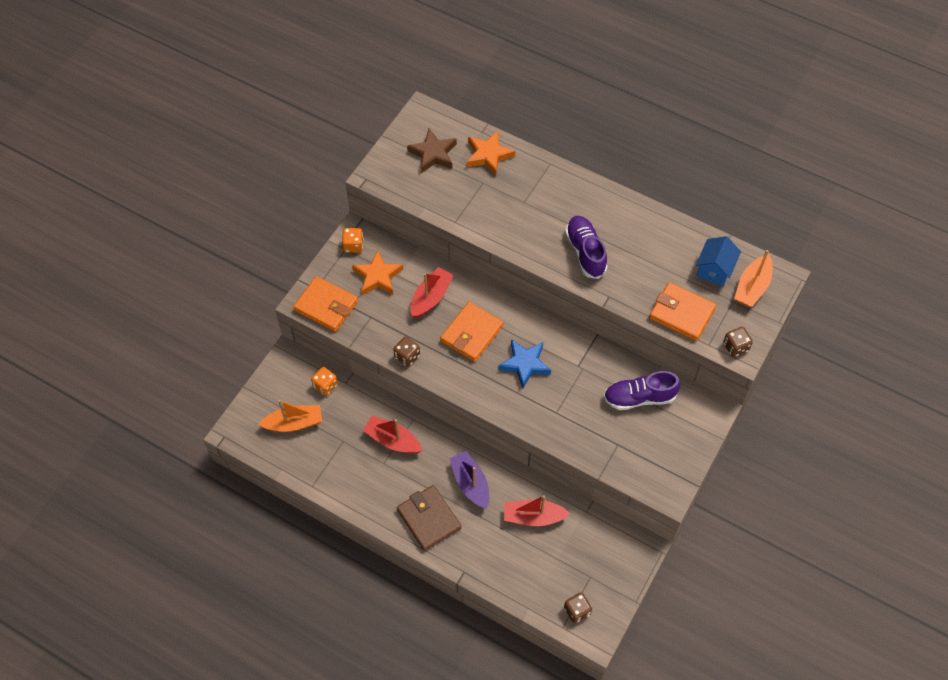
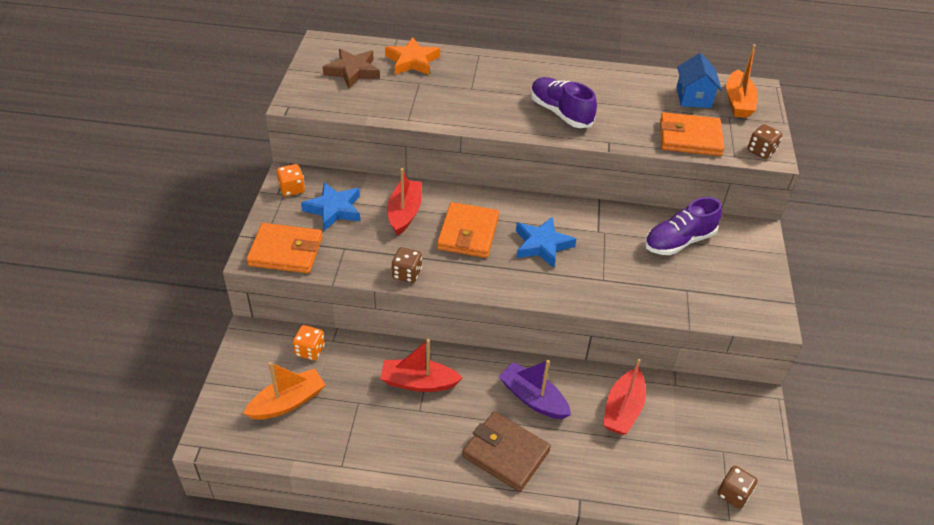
camera: 25 degrees left, 15 degrees down
(378, 276) = (334, 209): orange star -> blue star
(533, 517) = (623, 409): red boat -> red boat turned 45 degrees counterclockwise

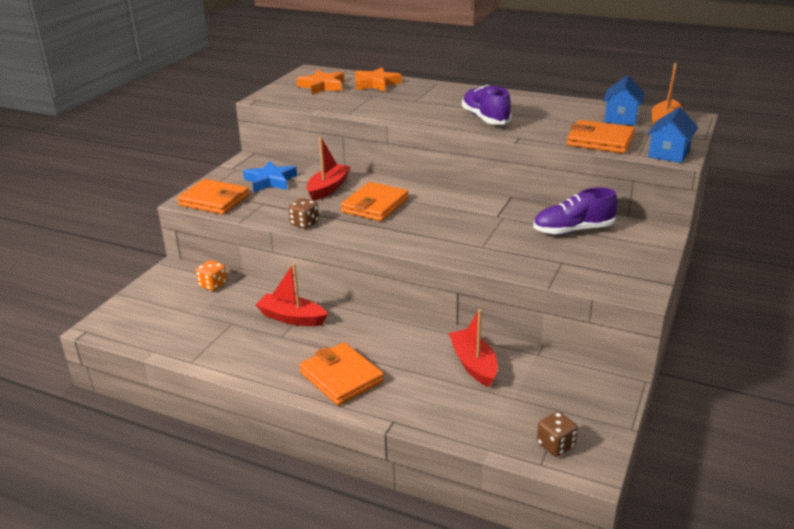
camera: 20 degrees right, 15 degrees down
(288, 402) = (173, 314): orange boat -> none
(292, 189) = (245, 166): orange dice -> none
(353, 71) = (322, 86): brown star -> orange star
(505, 453) = (341, 377): brown wallet -> orange wallet
(533, 398) = (390, 343): purple boat -> none
(542, 245) = (438, 219): blue star -> none
(623, 409) = (473, 364): red boat -> red boat turned 120 degrees clockwise
(761, 151) = (668, 154): brown dice -> blue house

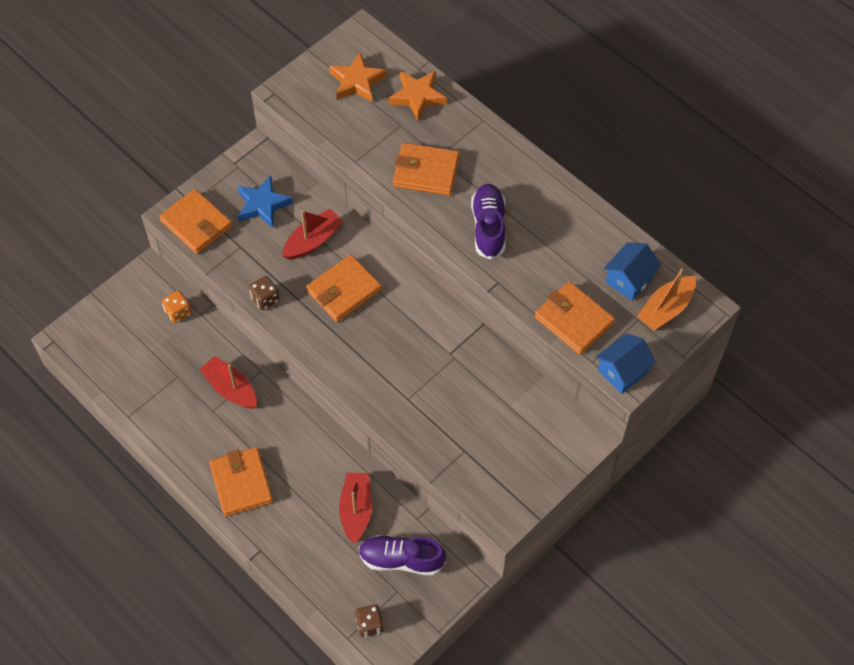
camera: 20 degrees right, 30 degrees up
(411, 107) = (426, 172): none -> orange wallet
(573, 230) = (507, 405): purple shoe -> purple shoe (401, 559)

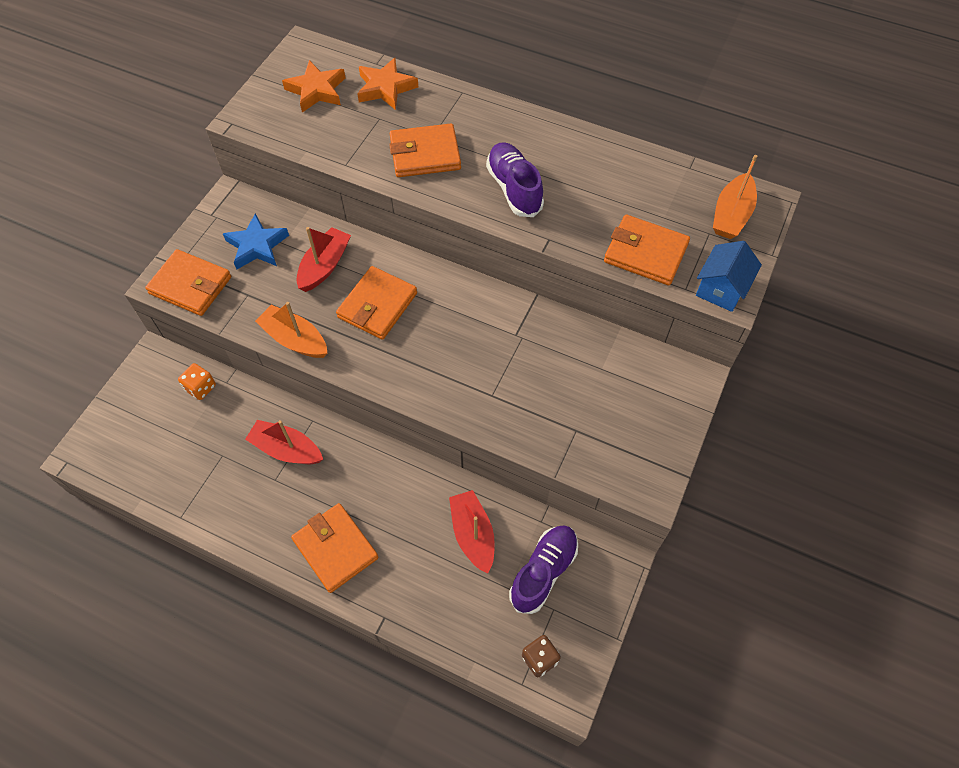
camera: 20 degrees left, 0 degrees up
(265, 299) = (295, 339): brown dice -> orange boat
(401, 559) = (543, 572): purple shoe -> purple shoe turned 135 degrees clockwise
(629, 280) = (680, 198): blue house -> none

